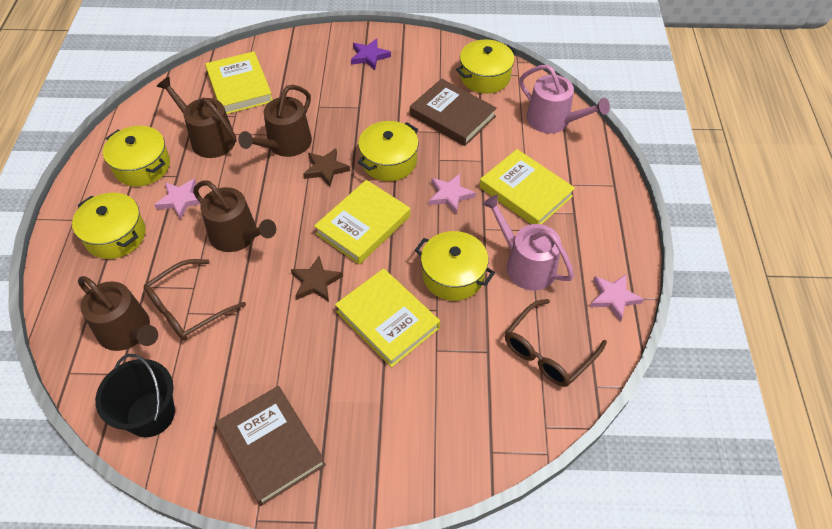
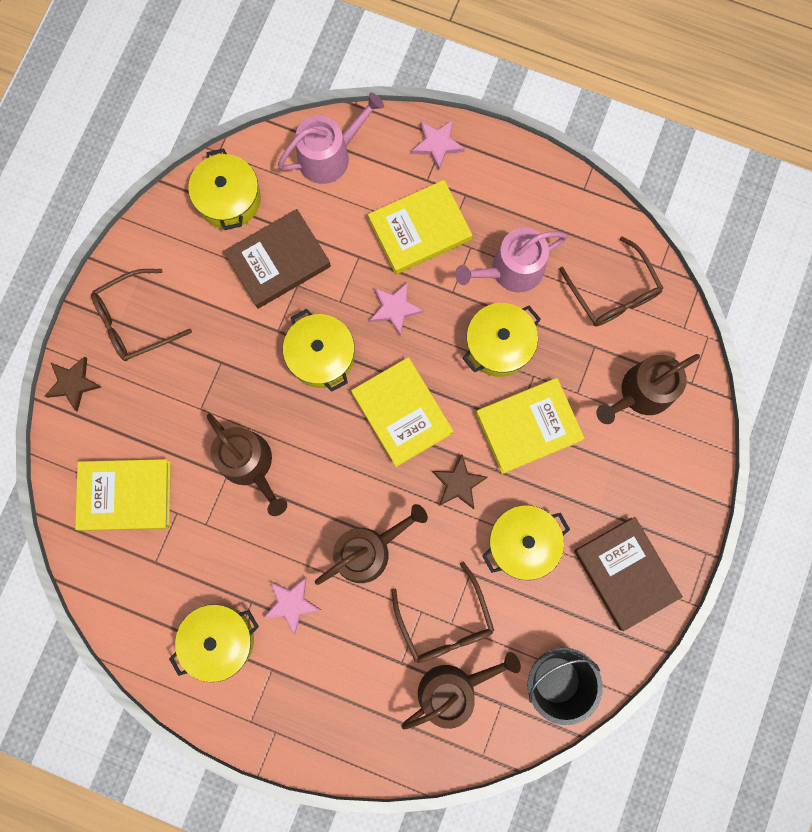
camera: 70 degrees left, 25 degrees up
(116, 235) = (317, 685): yellow pot -> yellow pot (522, 543)
(209, 138) = (204, 552): brown watering can -> brown watering can (641, 393)
(271, 446) = (625, 573): brown book -> brown book turned 75 degrees clockwise
(326, 169) = (306, 429): brown star -> brown star (73, 383)
(369, 56) = (135, 321): purple star -> brown glasses
(613, 297) = (577, 206): pink star -> pink star (437, 144)

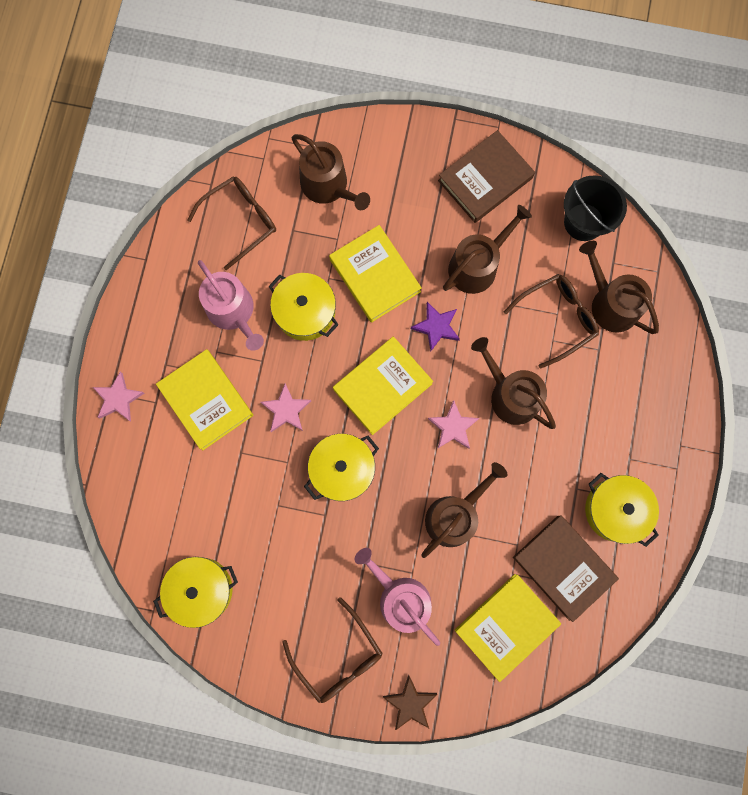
camera: 100 degrees left, 0 degrees up
(126, 495) = (506, 626): yellow book -> yellow book turned 60 degrees clockwise
(278, 261) = (257, 528): brown book -> brown book (563, 567)
(291, 603) = (570, 453): pink star -> pink star (453, 427)
(330, 155) = (142, 499): pink watering can -> pink watering can (400, 597)
(458, 483) = (436, 327): brown star -> purple star
(522, 543) = (477, 265): yellow pot -> brown watering can

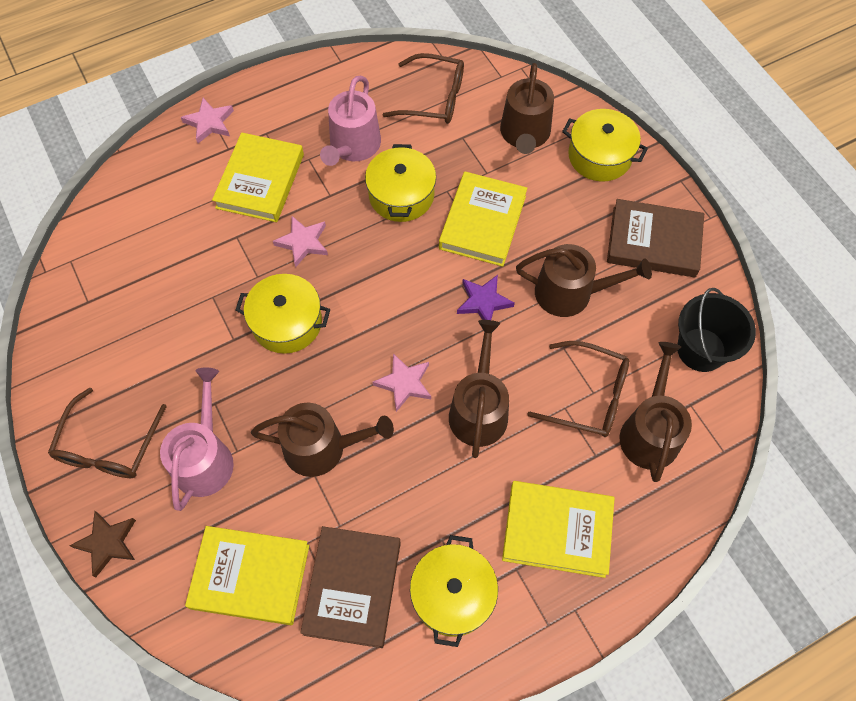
camera: 50 degrees right, 15 degrees down
(201, 589) = (90, 293): yellow pot -> yellow pot (600, 156)
(382, 386) = (390, 299): yellow book -> yellow book (557, 530)

